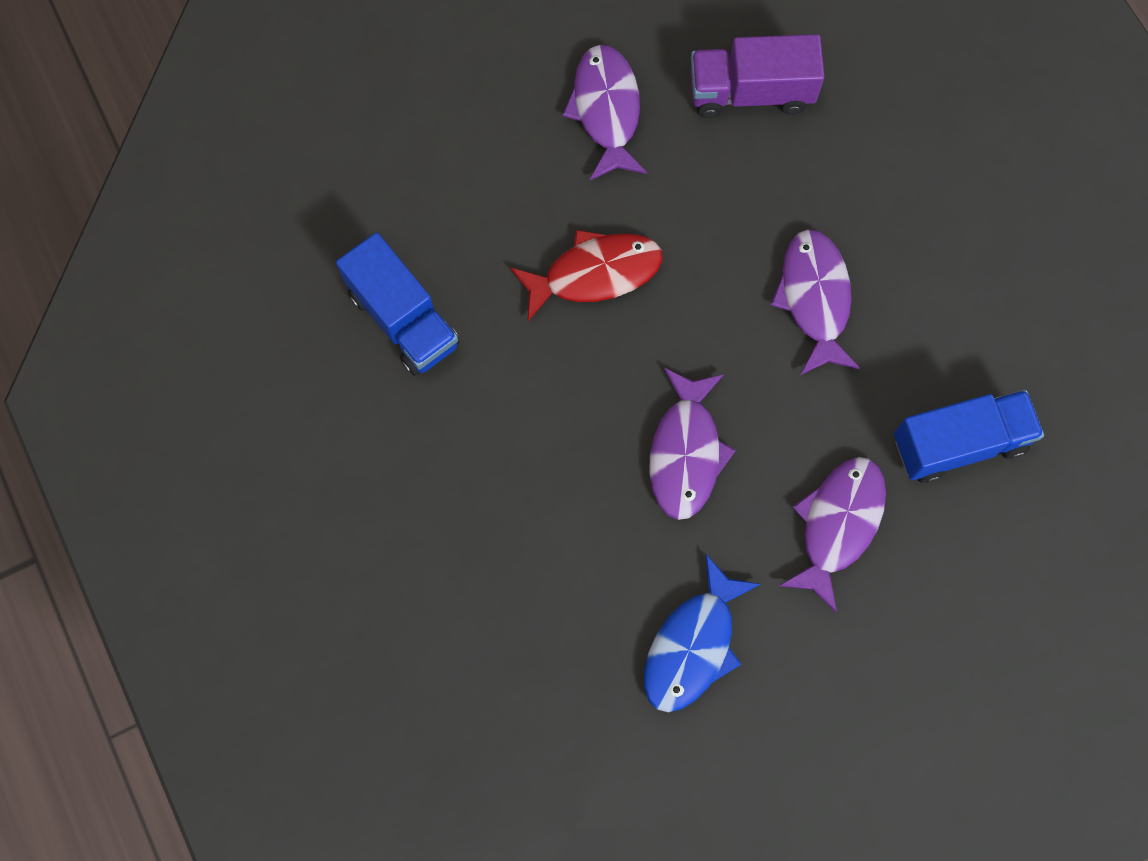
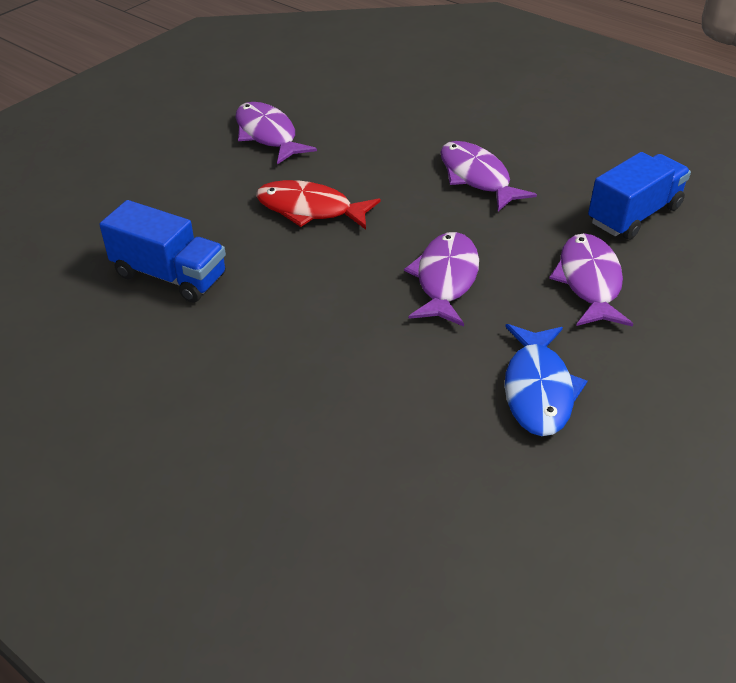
camera: 25 degrees left, 30 degrees down
(595, 273) = (310, 209): red fish -> red fish turned 120 degrees counterclockwise
(685, 452) = (445, 279): purple fish -> purple fish turned 150 degrees counterclockwise
(750, 92) = (362, 104): purple truck -> none

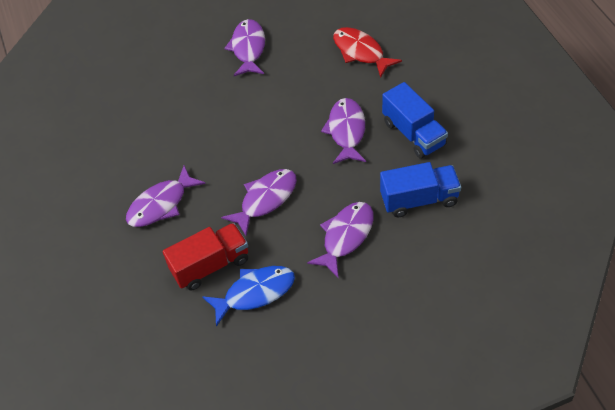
camera: 35 degrees right, 10 degrees up
(169, 275) = (125, 136): blue truck -> blue truck (413, 134)
(299, 336) = (161, 204): none -> purple fish
(310, 209) = (230, 118): red fish -> red fish (361, 52)
(443, 382) = (210, 265): none -> red truck
(538, 389) = (255, 293): blue fish -> blue fish turned 150 degrees counterclockwise

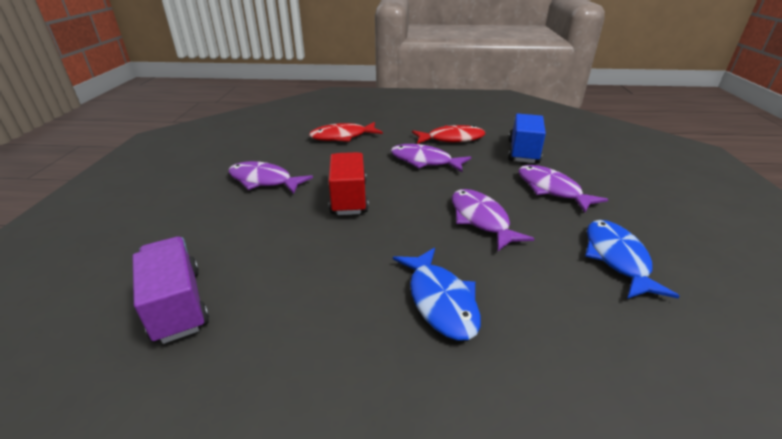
camera: 70 degrees left, 20 degrees down
(105, 93) = (178, 304): none -> purple truck
(161, 204) = (440, 301): purple fish -> blue fish
(210, 265) = (566, 282): red truck -> red truck (349, 198)
(413, 134) = (451, 139): blue truck -> red fish

